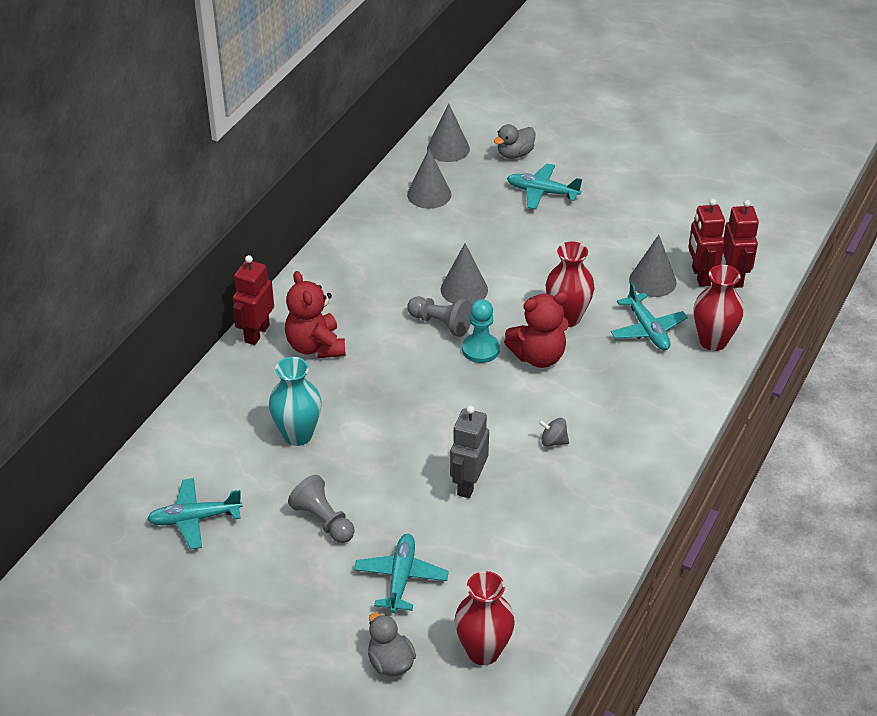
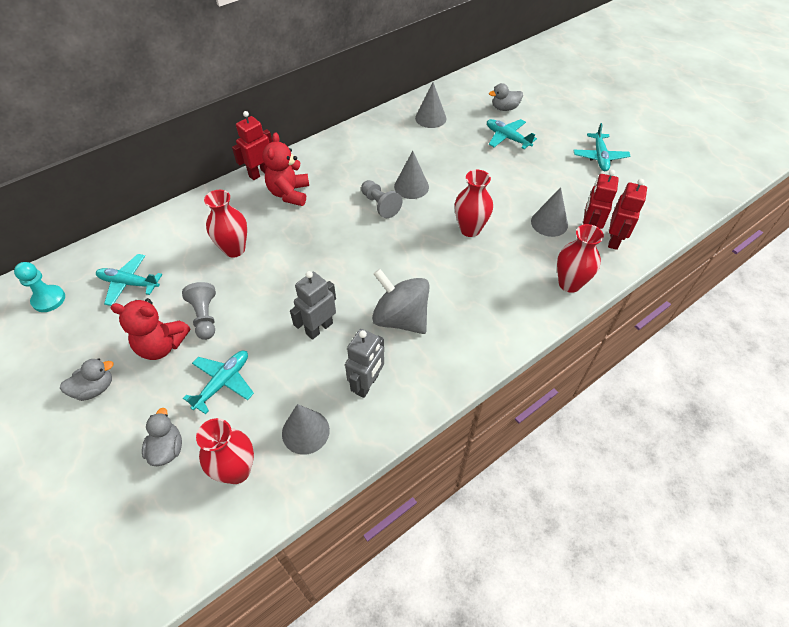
camera: 25 degrees right, 10 degrees up
(254, 640) = (95, 388): none -> grey duck
(298, 435) = (234, 249): turquoise vase -> red vase
(448, 148) = (462, 93): grey cone -> grey cone (305, 431)
(480, 349) = (394, 232): turquoise pawn -> turquoise pawn (49, 299)
(538, 356) = (431, 251): red teddy bear -> red teddy bear (162, 345)
(553, 441) = (401, 318): grey spinning top -> grey spinning top, size x2.48
(562, 520) = (367, 384): none -> grey robot
(647, 329) = (524, 258): turquoise plane -> turquoise plane (599, 157)

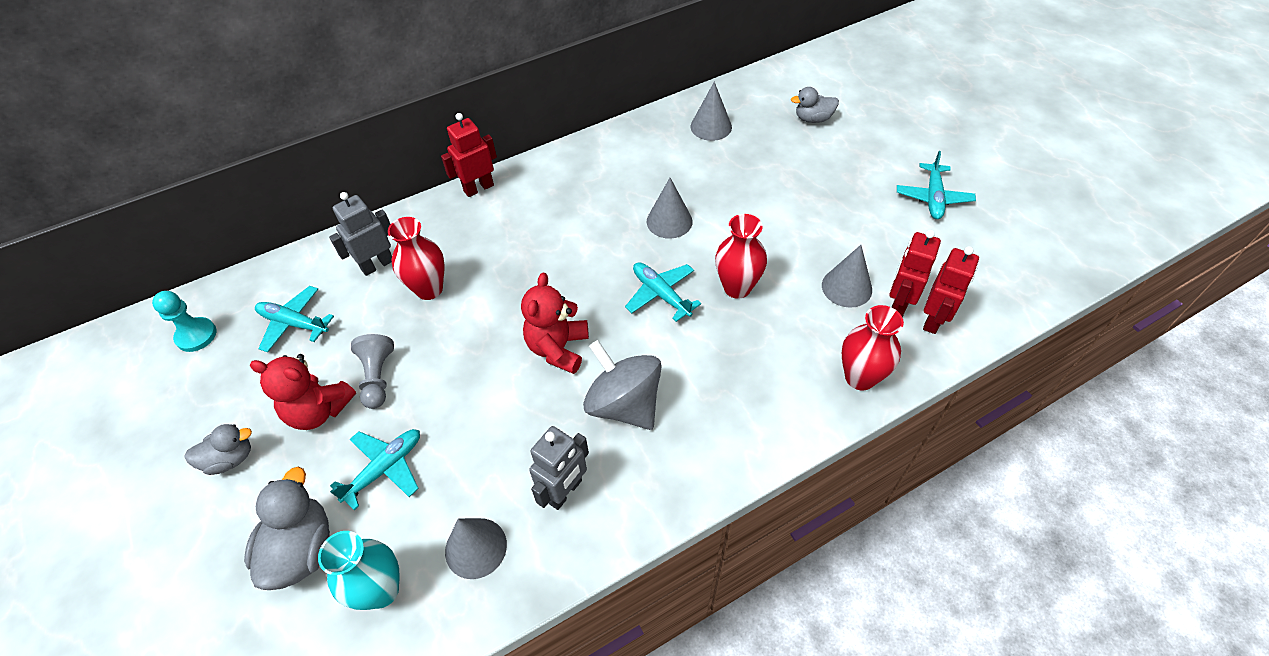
camera: 10 degrees right, 0 degrees up
(167, 449) = (302, 550): grey duck -> grey duck, size x1.59
(237, 470) = (381, 590): red vase -> turquoise vase
(289, 193) = (510, 219): red teddy bear -> red teddy bear (558, 348)
(319, 328) = (517, 407): grey robot -> grey robot (377, 265)
(380, 205) = (624, 243): grey pawn -> none
(507, 138) = (809, 161): turquoise plane -> turquoise plane (661, 294)

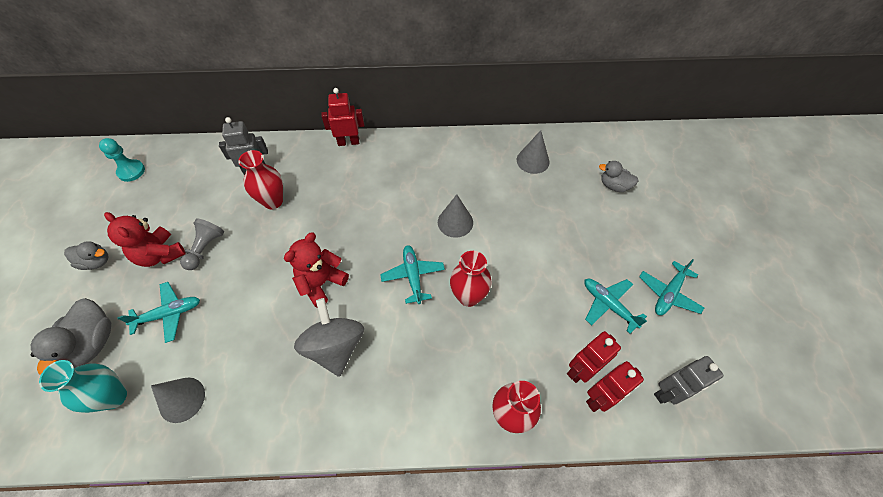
camera: 25 degrees right, 5 degrees up
(294, 323) = (185, 188): turquoise plane -> turquoise plane (608, 305)
(302, 550) = (92, 343): grey duck -> grey duck turned 150 degrees clockwise
(565, 491) = (258, 390): grey robot -> grey robot (668, 392)
(846, 287) = (549, 336): grey cone -> none

